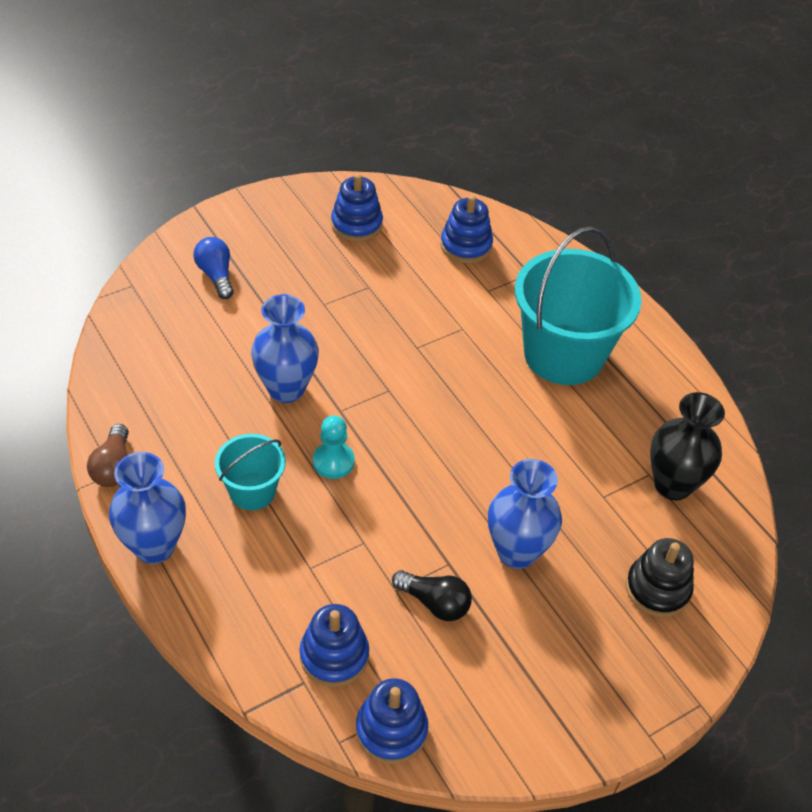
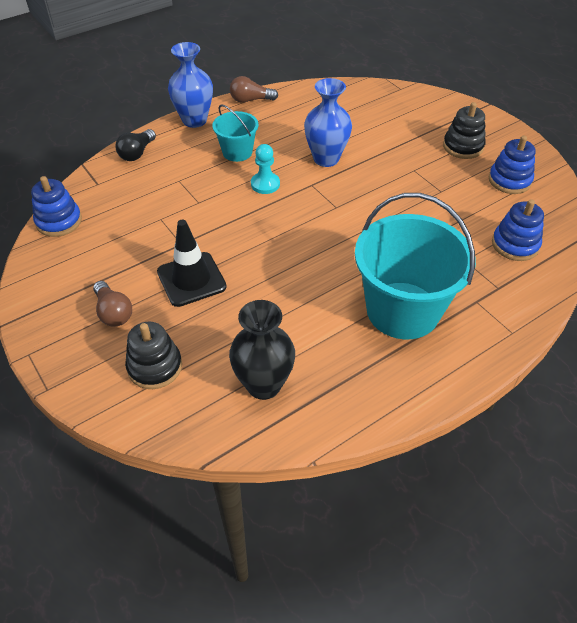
camera: 90 degrees right, 0 degrees up
(216, 275) = (423, 120): blue light bulb -> none
(284, 250) = (463, 147): none -> black stacking toy
(334, 656) = (114, 194): blue stacking toy -> none
(434, 603) = (149, 237): black light bulb -> black light bulb (137, 153)
(516, 551) = (191, 279): blue vase -> black traffic cone
(575, 639) = (113, 312): none -> brown light bulb

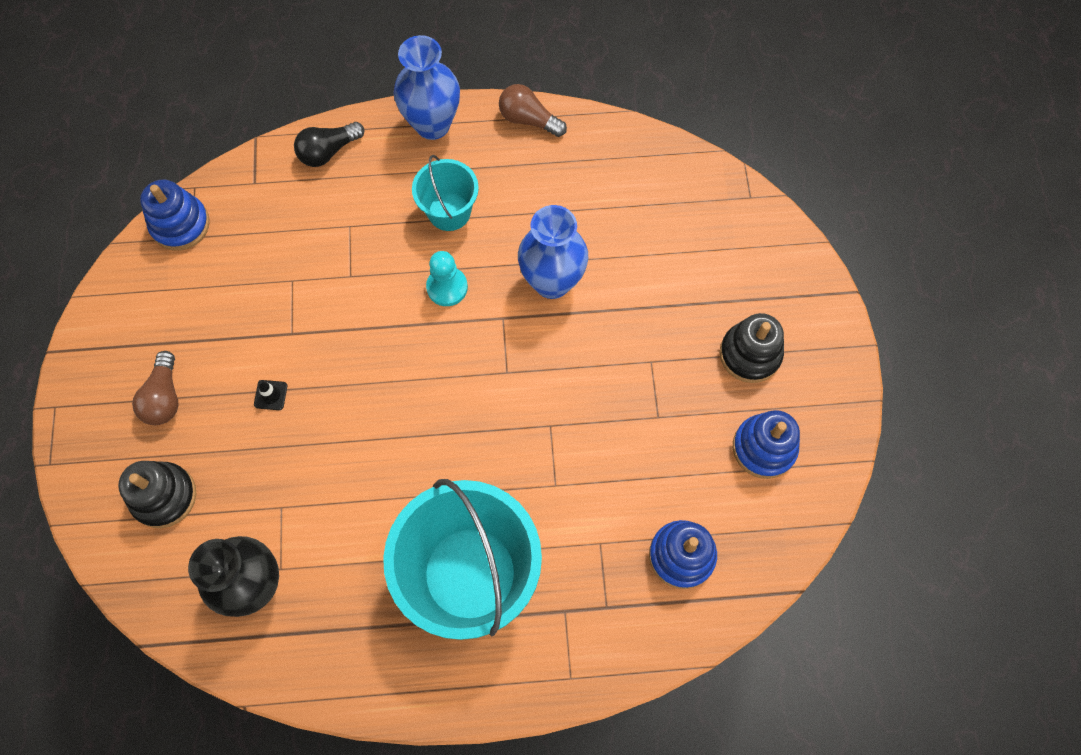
camera: 30 degrees right, 20 degrees up
(191, 279) = (270, 395): black traffic cone -> black traffic cone, size x0.40

